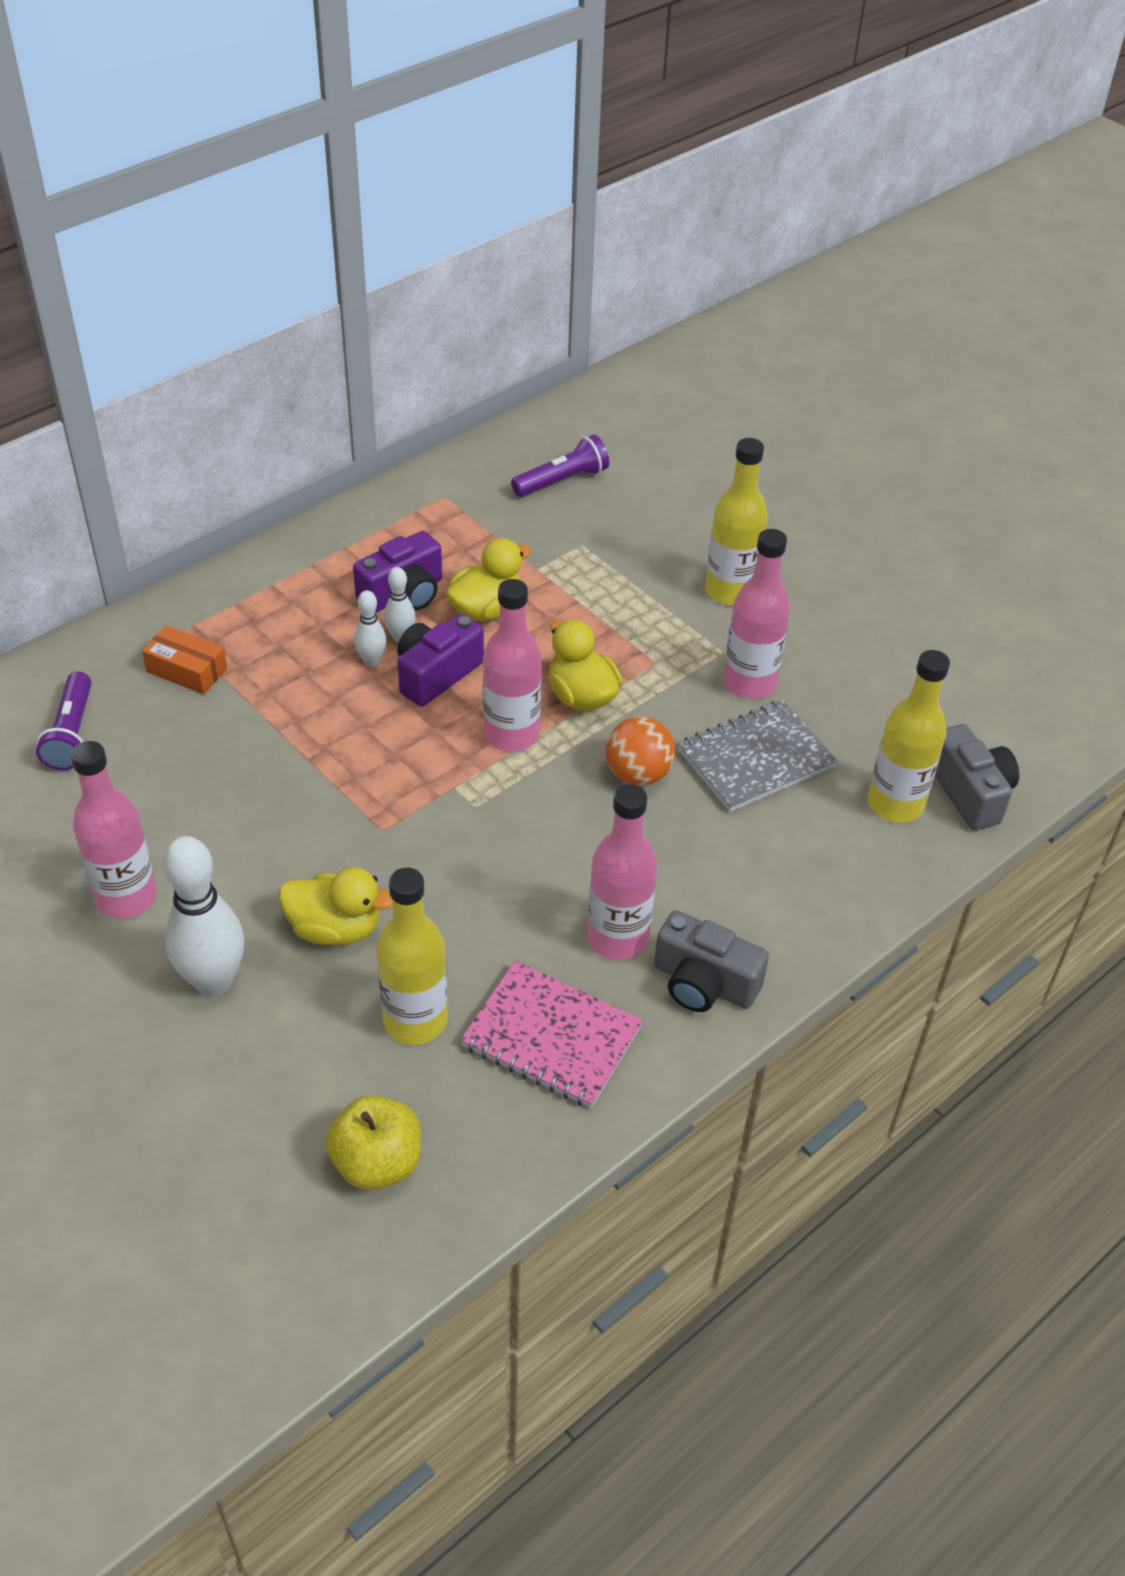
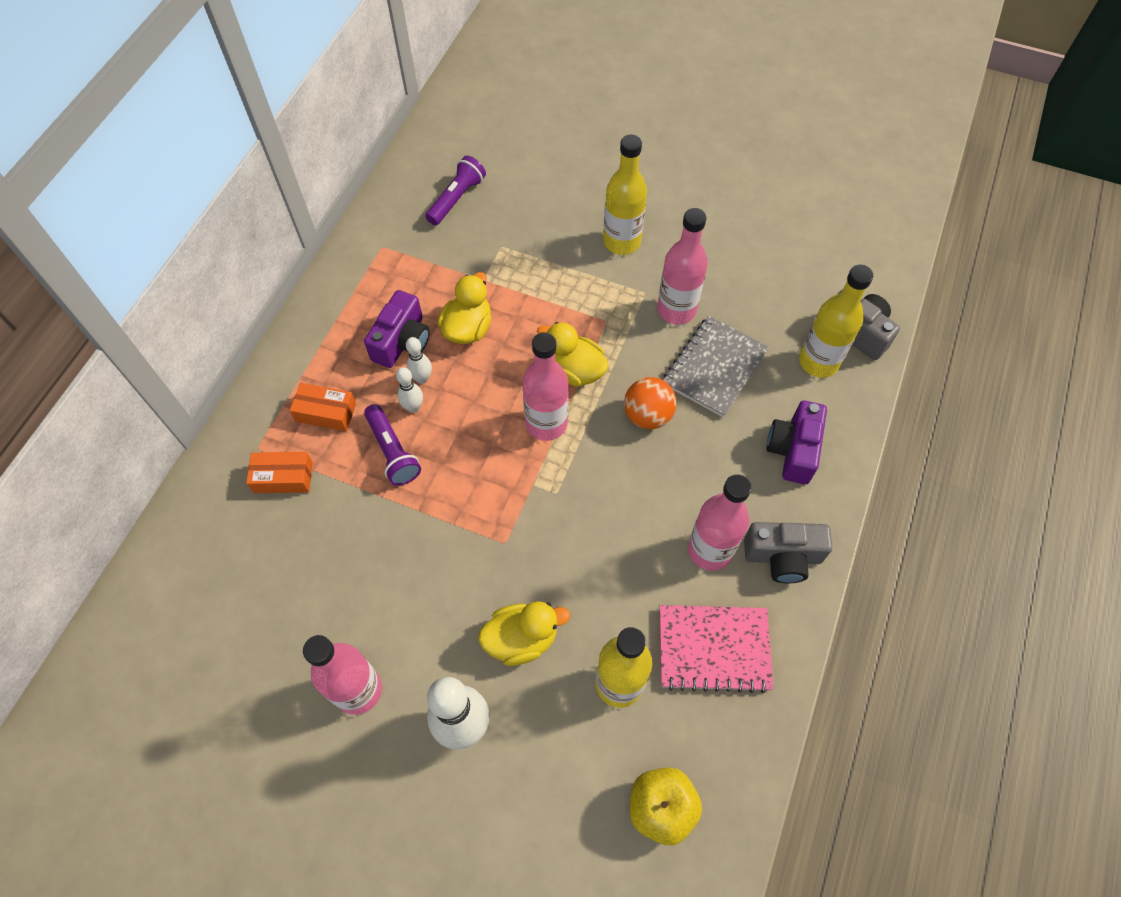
camera: 25 degrees left, 15 degrees up
(72, 733) = (230, 572): purple flashlight -> purple flashlight (392, 451)
(274, 628) = (326, 412): none -> orange box
(436, 674) = (465, 398): purple camera -> purple camera (793, 450)

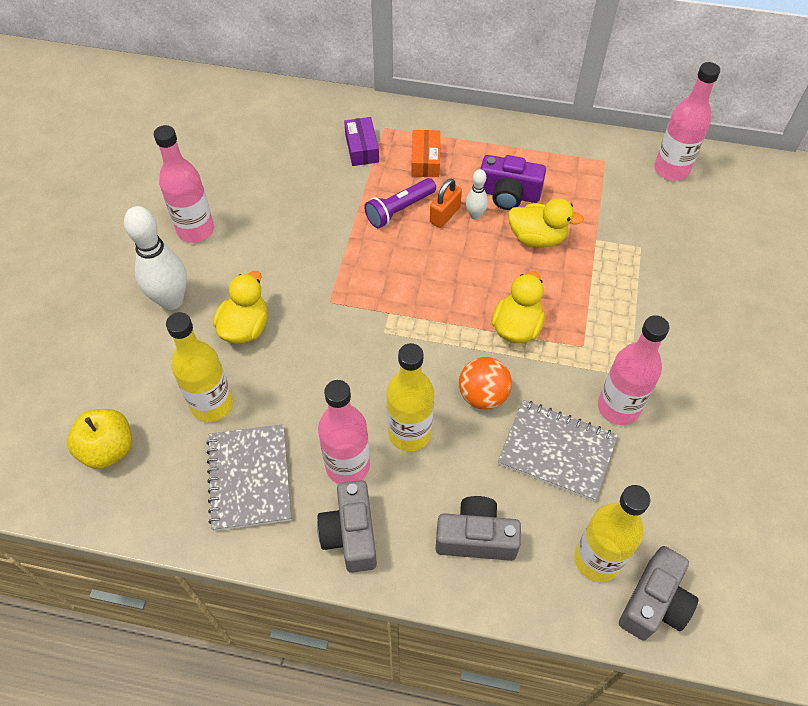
camera: 80 degrees right, 5 degrees down
(283, 477) = (362, 148): orange box -> purple box
(413, 407) = (445, 215): white bowling pin -> orange padlock
(456, 199) = (683, 203): purple flashlight -> none
(522, 639) = (245, 327): yellow duck -> yellow duck turned 135 degrees counterclockwise
(546, 423) = (453, 313): pink bottle -> pink bottle (671, 169)
(621, 242) = (687, 346): yellow bottle -> yellow bottle (409, 433)
(713, 649) = (249, 478): pink notebook -> grey notebook
(793, 450) = (476, 538): purple camera -> grey camera

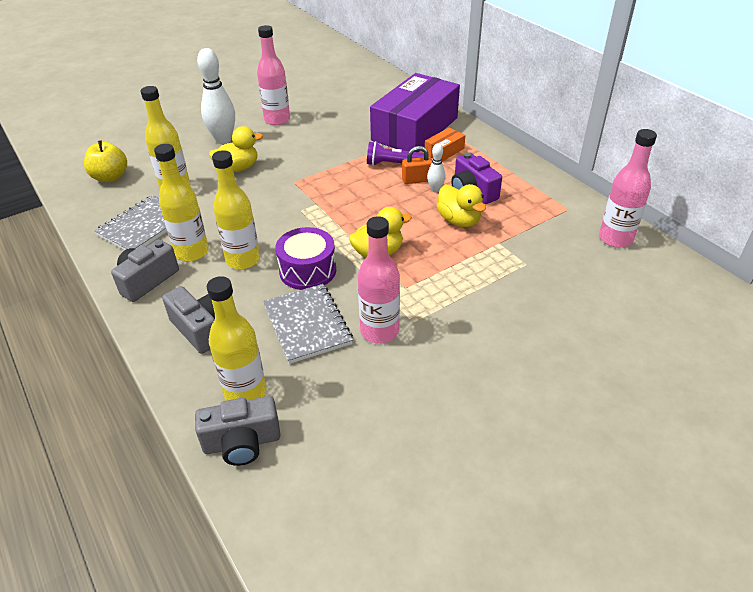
camera: 45 degrees right, 15 degrees down
(347, 466) = (192, 252): pink bottle -> yellow bottle
(362, 148) = (414, 129): purple box -> purple box, size x2.47
(483, 395) = (307, 270): orange ball -> purple drum

